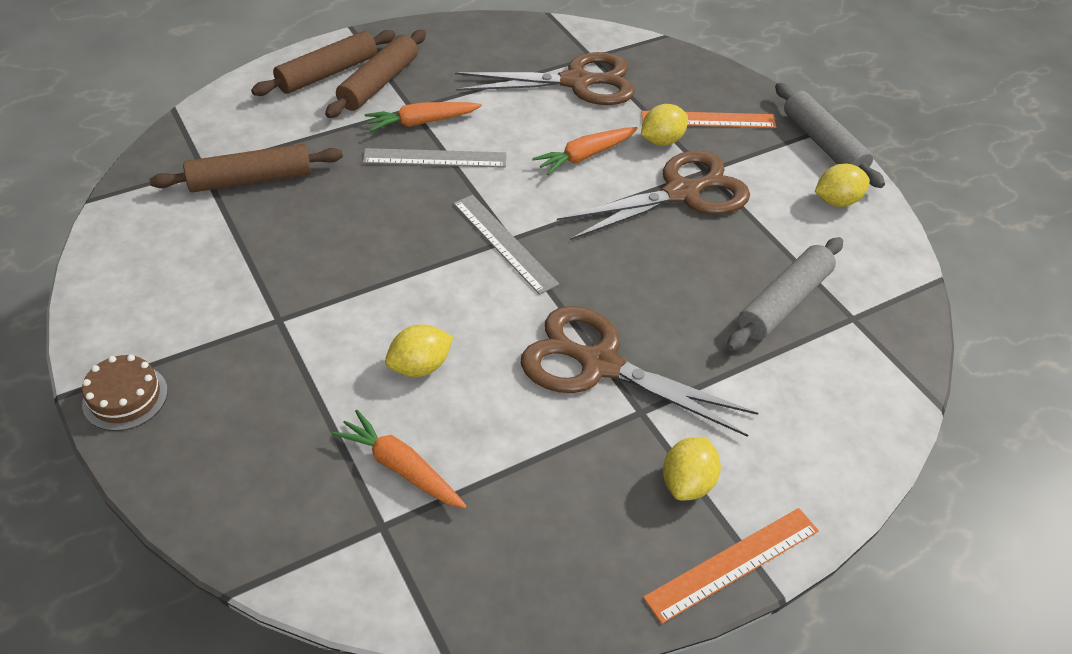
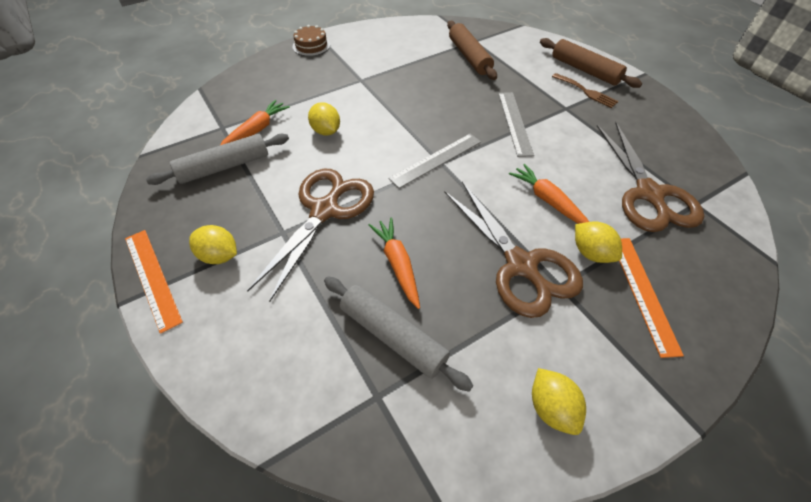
camera: 90 degrees right, 5 degrees up
(379, 83) = (586, 92): brown rolling pin -> brown fork
(422, 122) = (551, 114): orange carrot -> orange carrot (397, 264)
(823, 144) = (653, 408): grey rolling pin -> grey rolling pin (224, 167)

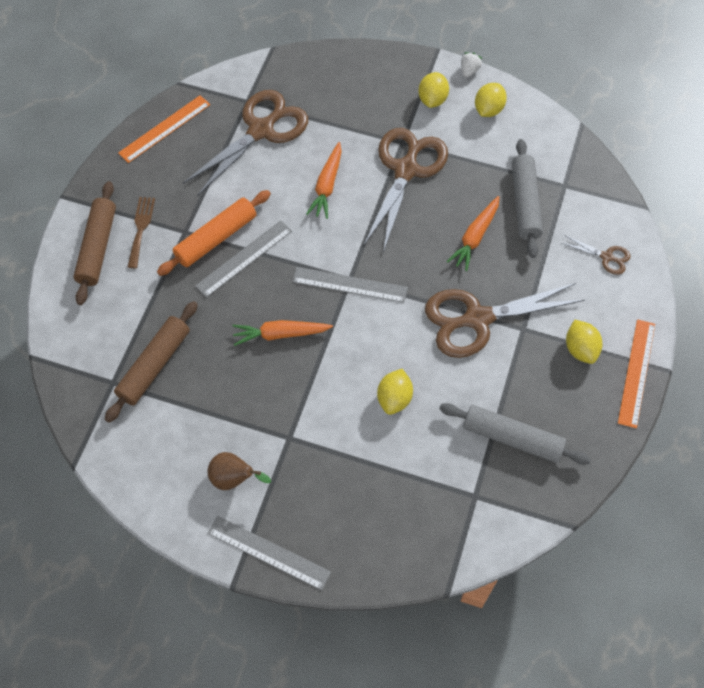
camera: 130 degrees left, 10 degrees up
(256, 130) = (449, 460): orange carrot -> orange carrot (280, 334)
(261, 357) = (606, 257): none -> brown scissors
(311, 46) = (268, 552): brown cake -> grey ruler
(364, 52) = (234, 479): none -> brown pear
(546, 119) = (216, 238): none -> orange rolling pin
(591, 253) = (357, 139): yellow lemon -> yellow lemon (432, 100)
(636, 439) = (469, 71): none -> white strawberry
(643, 292) = (366, 101): orange ruler -> orange ruler (165, 128)

